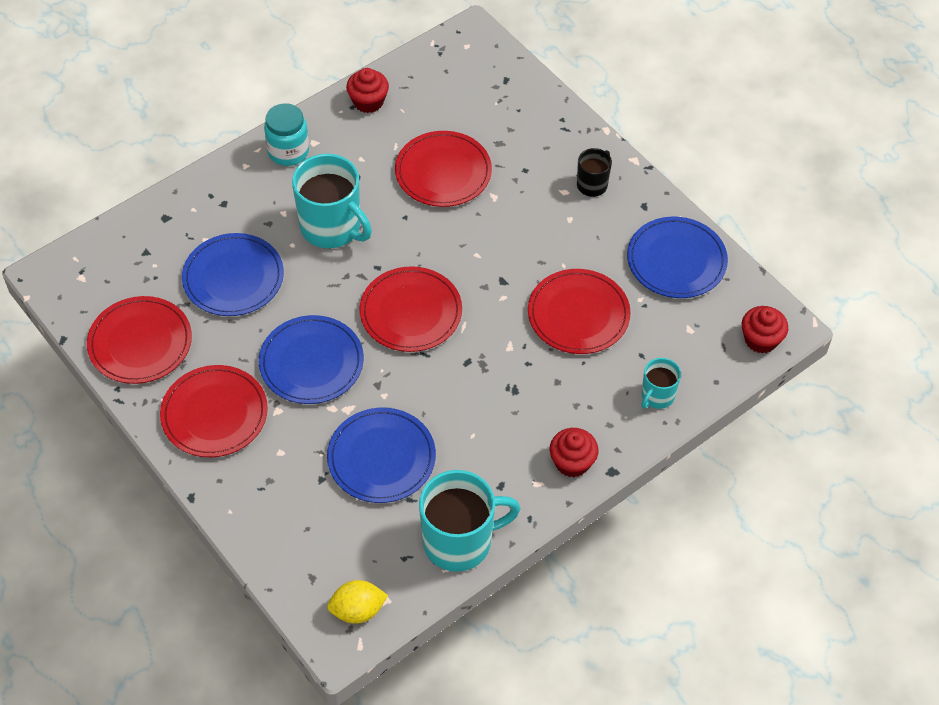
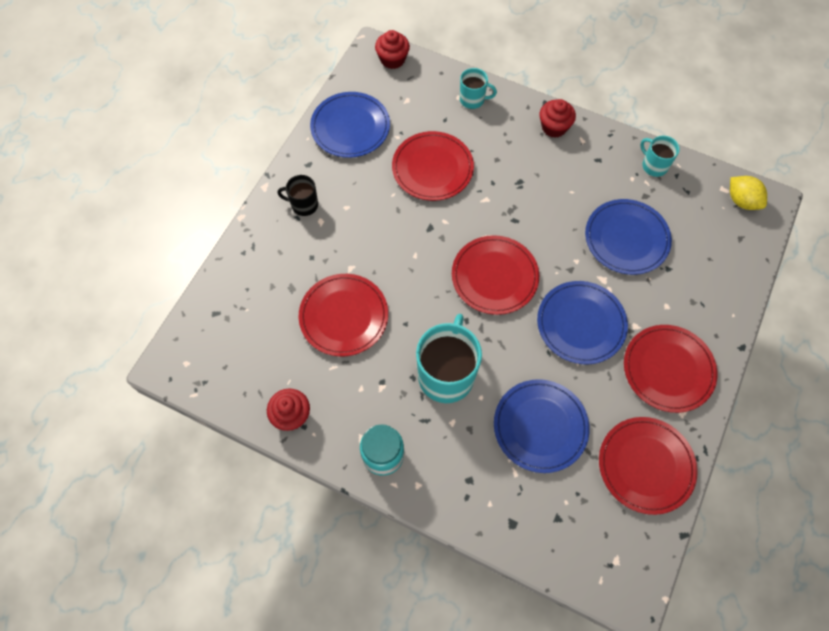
camera: 115 degrees left, 10 degrees up
(459, 541) = (654, 165): turquoise mug -> turquoise mug, size x0.52

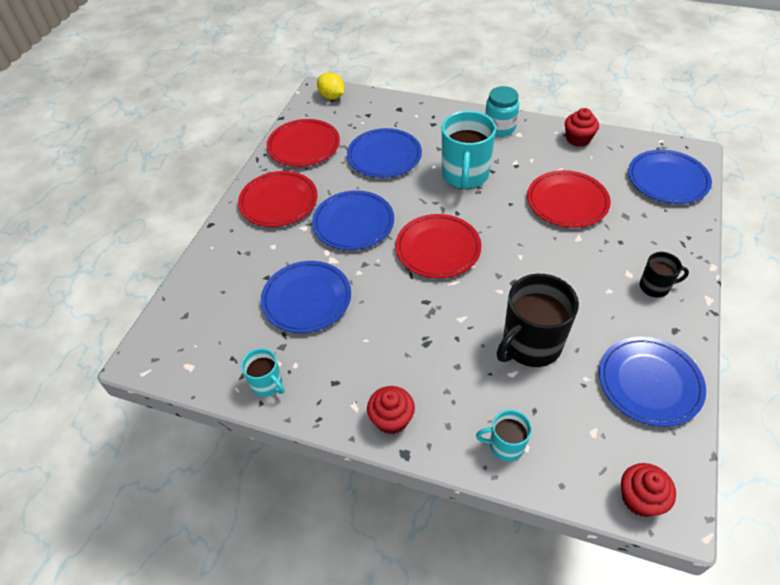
camera: 175 degrees right, 15 degrees down
(221, 330) = (667, 180): none -> blue plate
(432, 168) = (530, 345): red plate -> black mug
(741, 201) = (172, 355): yellow lemon -> yellow lemon (332, 96)

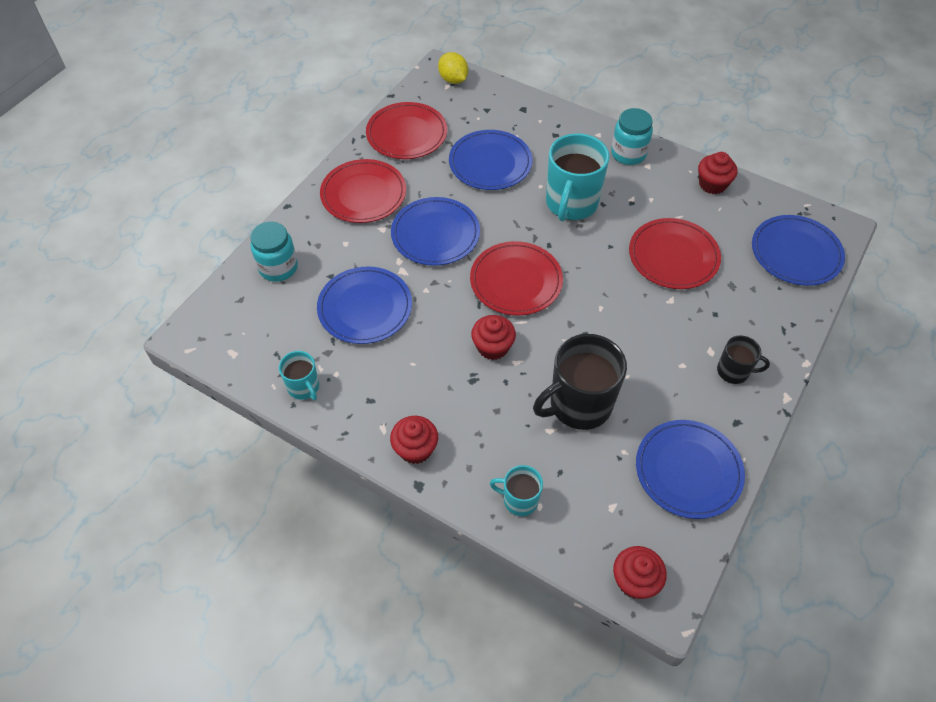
camera: 10 degrees right, 5 degrees up
(215, 279) = (278, 267): none -> turquoise jar
(435, 310) = (492, 347): none -> red cupcake

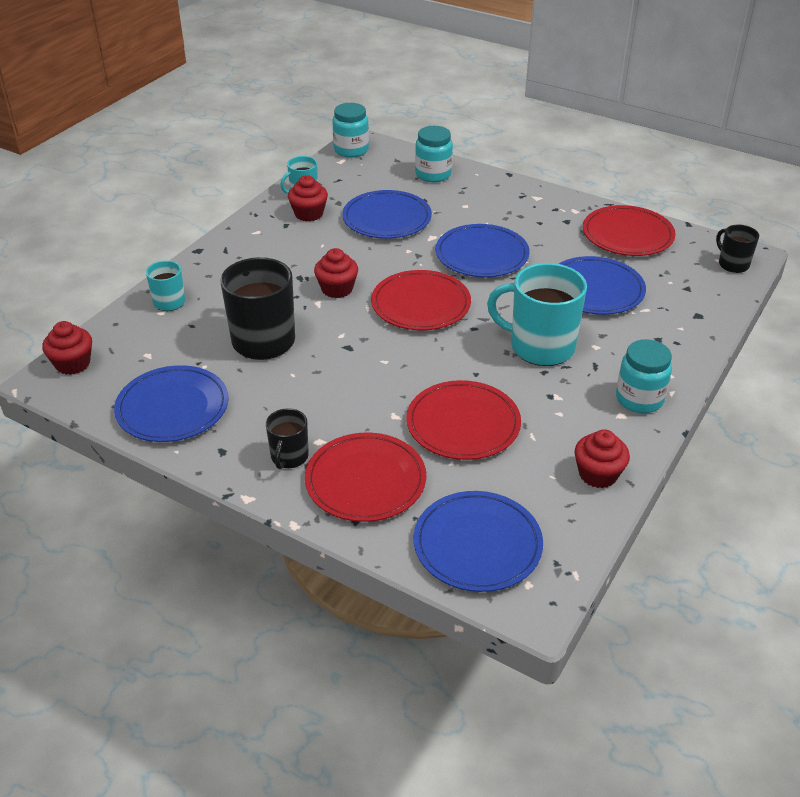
camera: 90 degrees right, 15 degrees down
(208, 343) = (351, 150): none -> turquoise jar
(363, 194) = (531, 212): red plate -> red plate (365, 481)
(415, 449) = (233, 248): red cupcake -> red cupcake (309, 214)
(453, 79) = (732, 264): yellow lemon -> black mug

